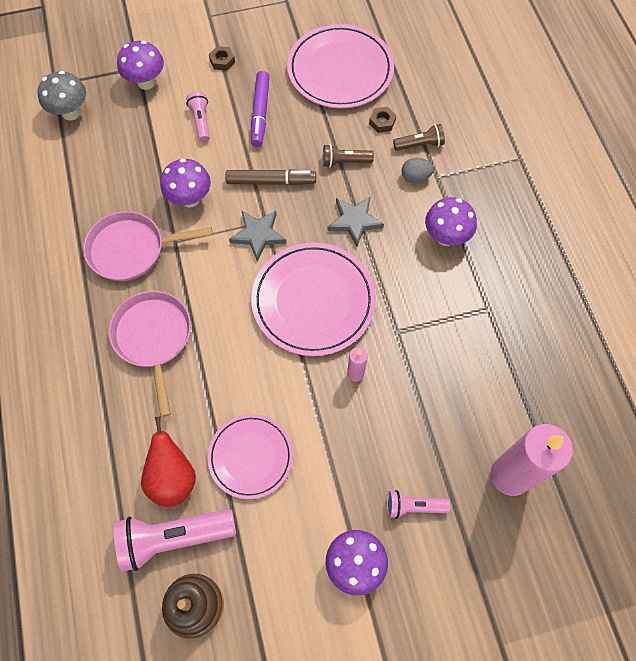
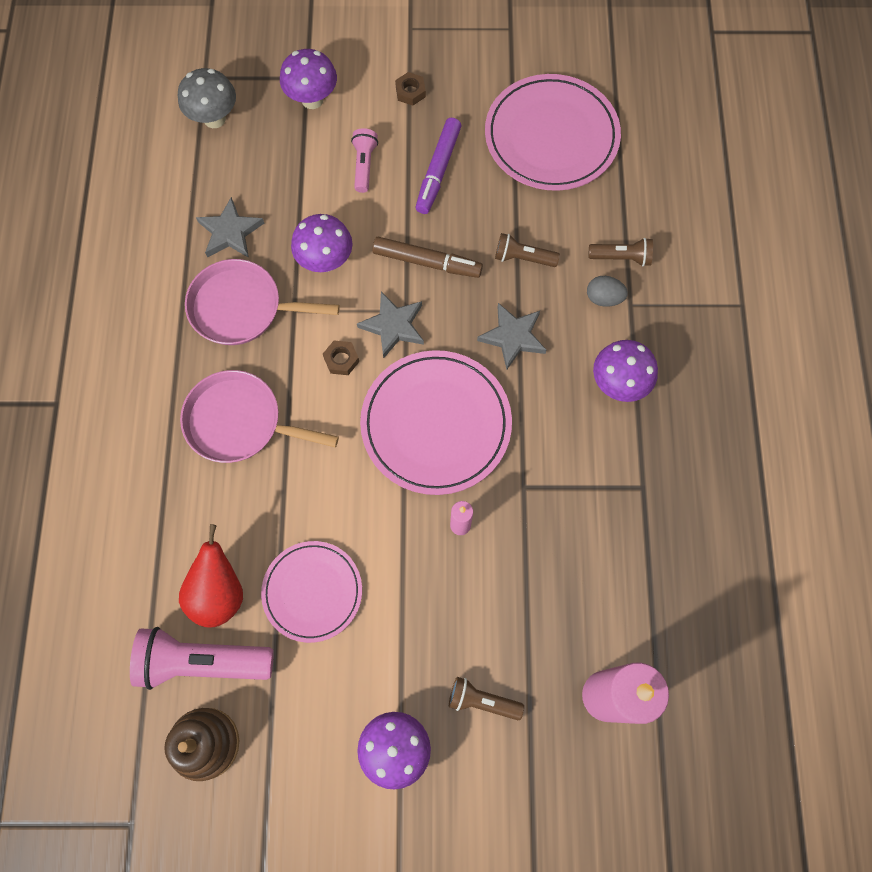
camera: 15 degrees right, 5 degrees up
(106, 194) = (230, 232): none -> grey star
(153, 338) = (240, 422): pink pan -> pink pan turned 75 degrees counterclockwise
(382, 122) = (583, 217): brown nut -> brown nut (341, 360)
(413, 506) = (482, 700): pink flashlight -> brown flashlight

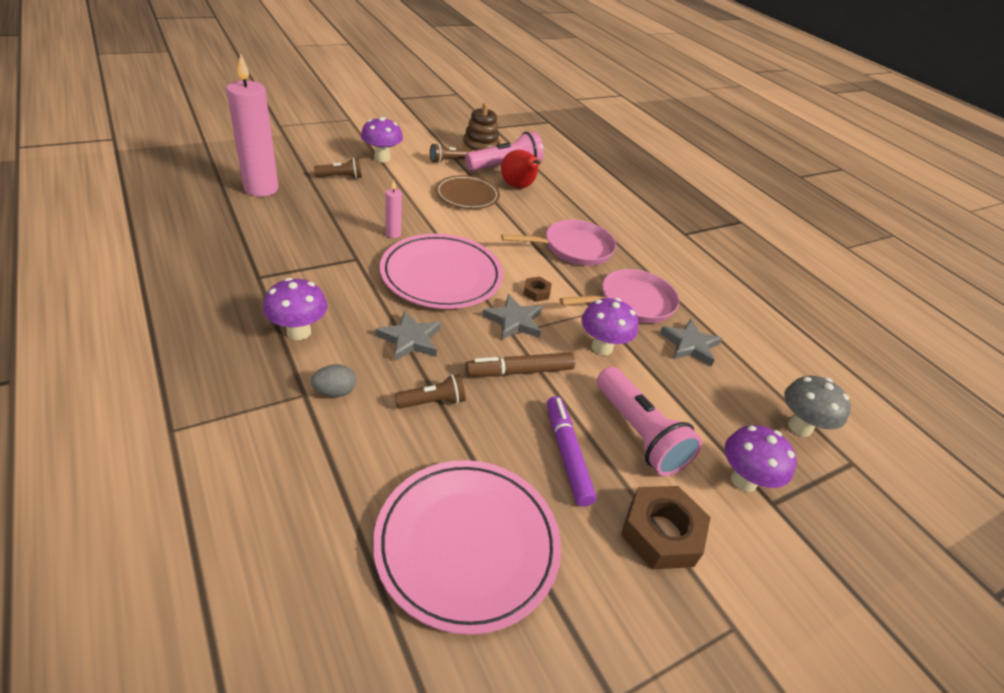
camera: 145 degrees right, 30 degrees down
(312, 591) = (467, 195): pink plate -> brown plate
(364, 165) = (638, 433): pink flashlight -> pink flashlight, size x1.84
(410, 92) = (661, 533): brown nut -> brown nut, size x2.01
(621, 257) = (327, 434): brown flashlight -> brown flashlight (448, 160)

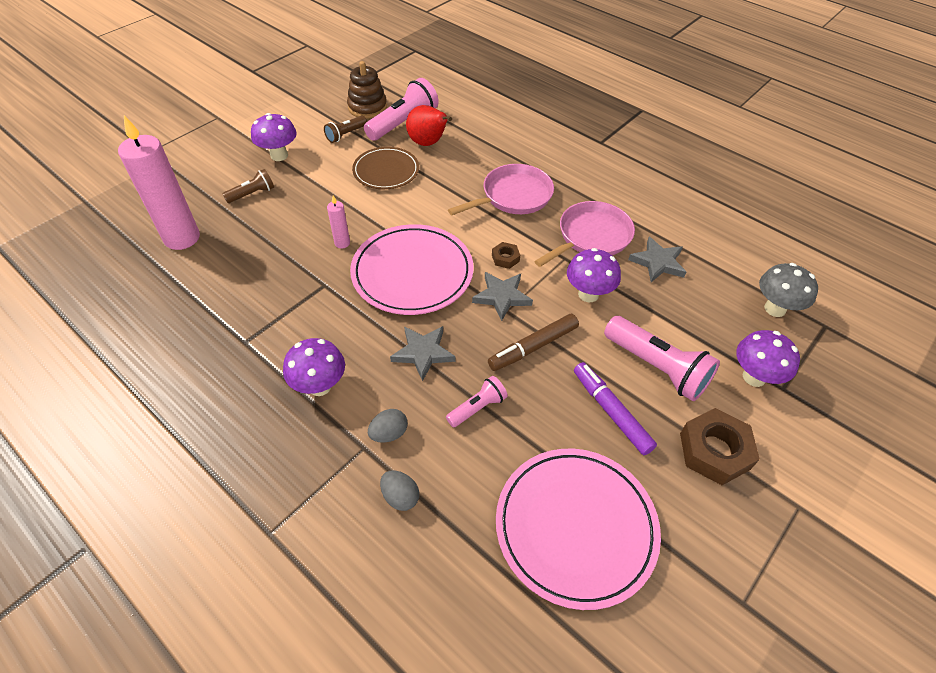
camera: 15 degrees left, 10 degrees up
(310, 448) = (400, 497): none -> grey egg
(433, 402) = (477, 408): brown flashlight -> pink flashlight

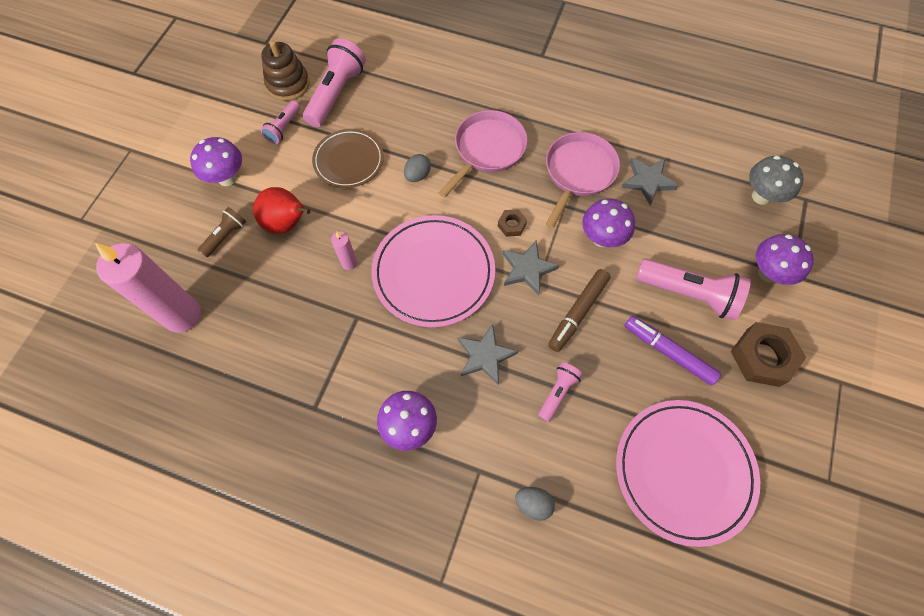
camera: 20 degrees left, 15 degrees up
(345, 135) = (283, 128): brown flashlight -> pink flashlight
(389, 433) = (494, 448): grey egg -> grey egg (417, 175)
(428, 143) = (374, 111): red pear -> red pear (287, 223)

